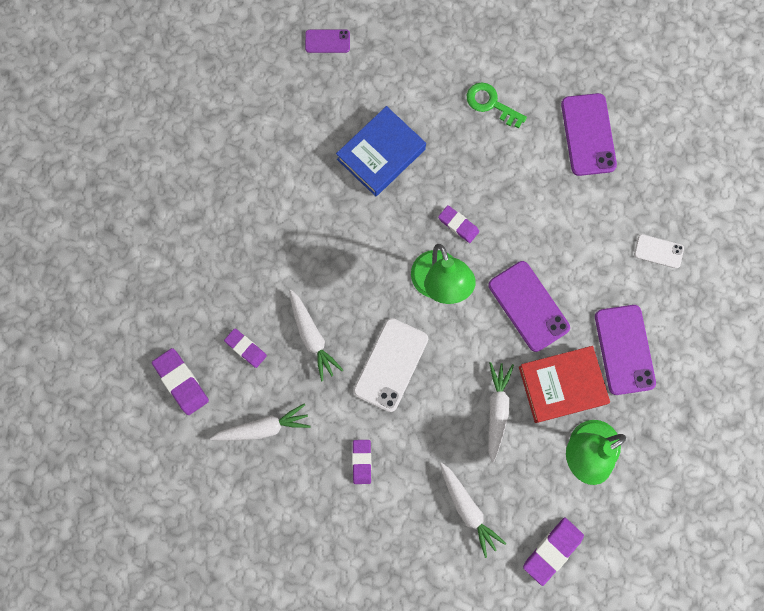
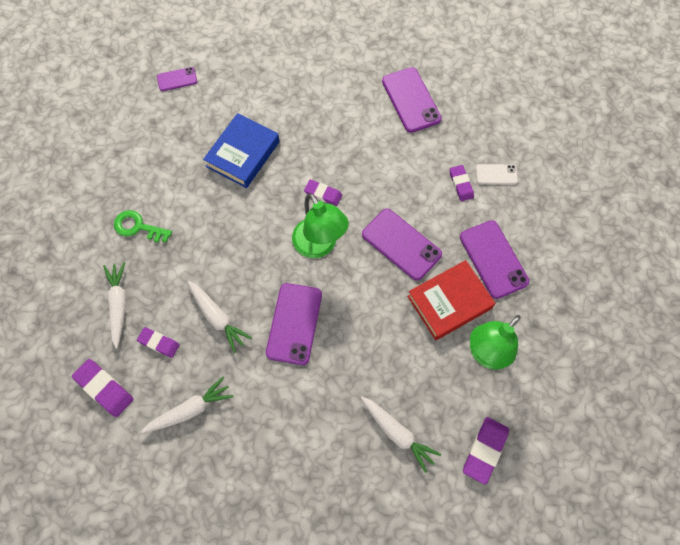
camera: 15 degrees left, 10 degrees down
(362, 462) = (289, 416): purple eraser -> purple eraser (461, 184)
(391, 365) = (294, 323): white phone -> purple phone
(490, 103) = (324, 95): green key -> green key (138, 227)
(497, 410) = (399, 338): white carrot -> white carrot (118, 305)

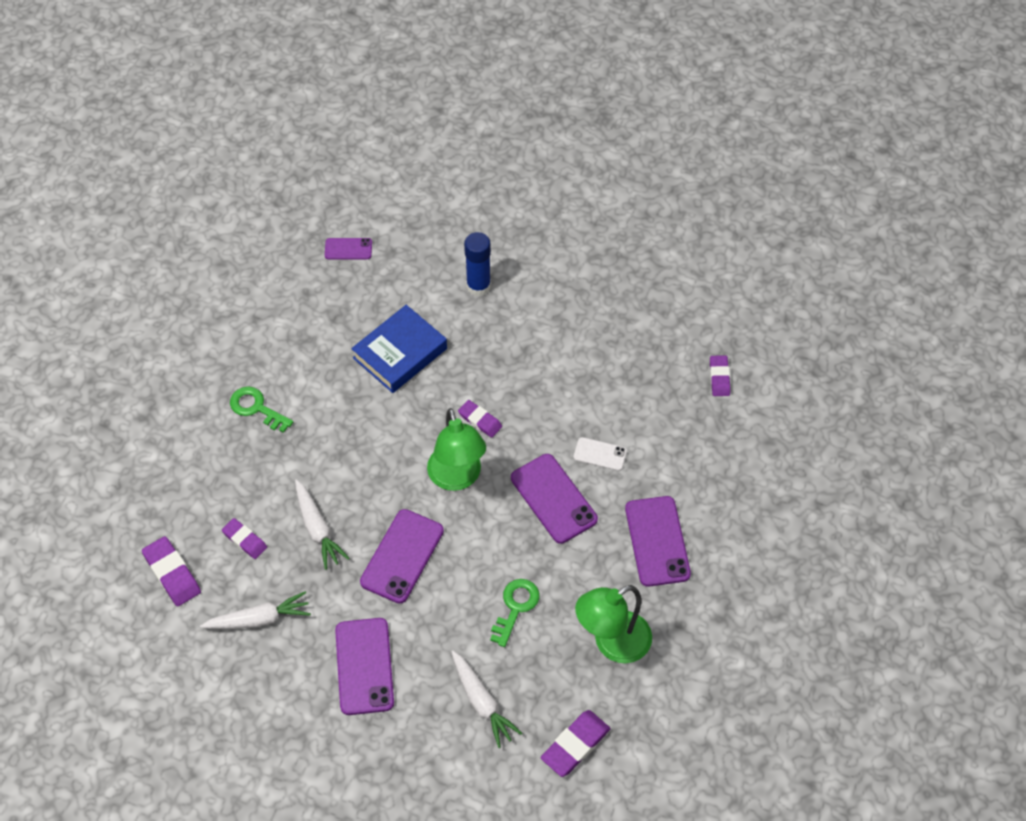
camera: 15 degrees right, 10 degrees down
(118, 305) = (211, 488): white carrot -> none
(289, 86) = (478, 286): none -> blue glue stick
(399, 343) = (515, 607): none -> green key
(411, 100) = (620, 335): purple phone -> purple phone (364, 666)
(449, 302) = (588, 577): red book -> none
(461, 184) = (647, 447): purple eraser -> purple eraser (719, 377)
(496, 174) = (694, 445): white phone -> white phone (600, 454)

